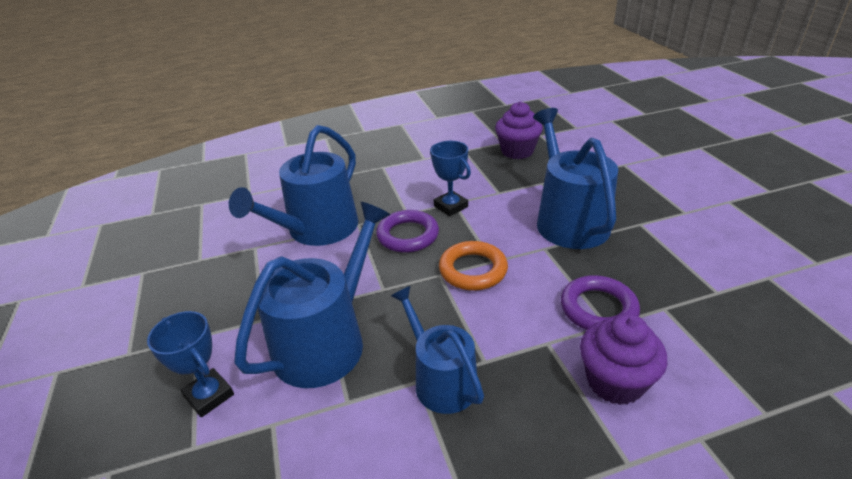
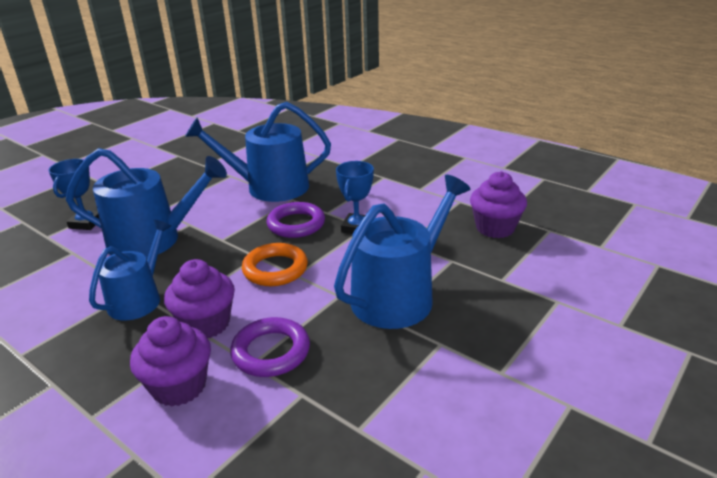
camera: 55 degrees right, 5 degrees down
(527, 338) = (206, 324): none -> purple cupcake

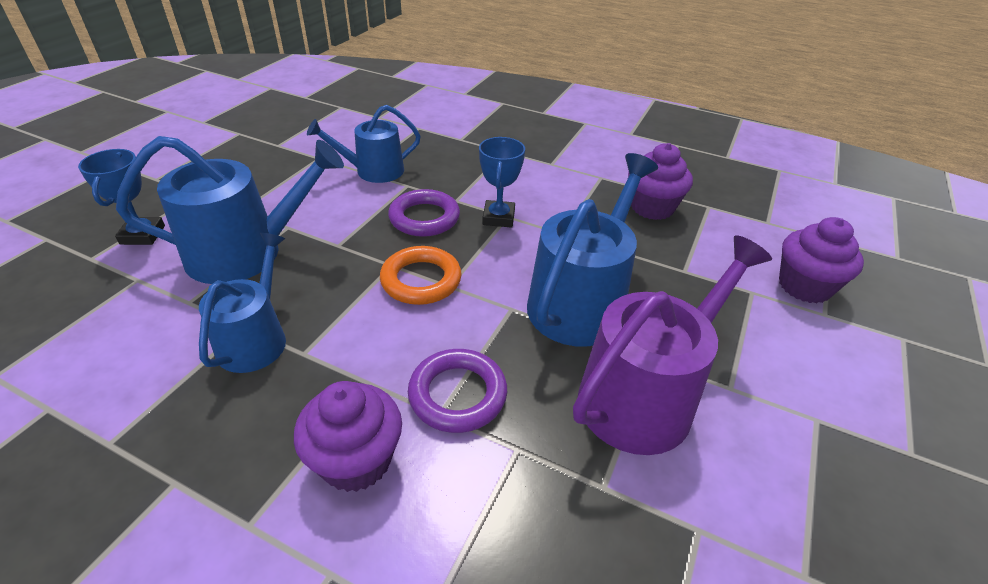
camera: 15 degrees left, 10 degrees up
(206, 324) = (360, 365): purple cupcake -> purple cupcake (804, 286)
(270, 187) = (373, 171): blue watering can -> blue watering can, size x0.63
(422, 369) = (645, 395): none -> purple watering can

